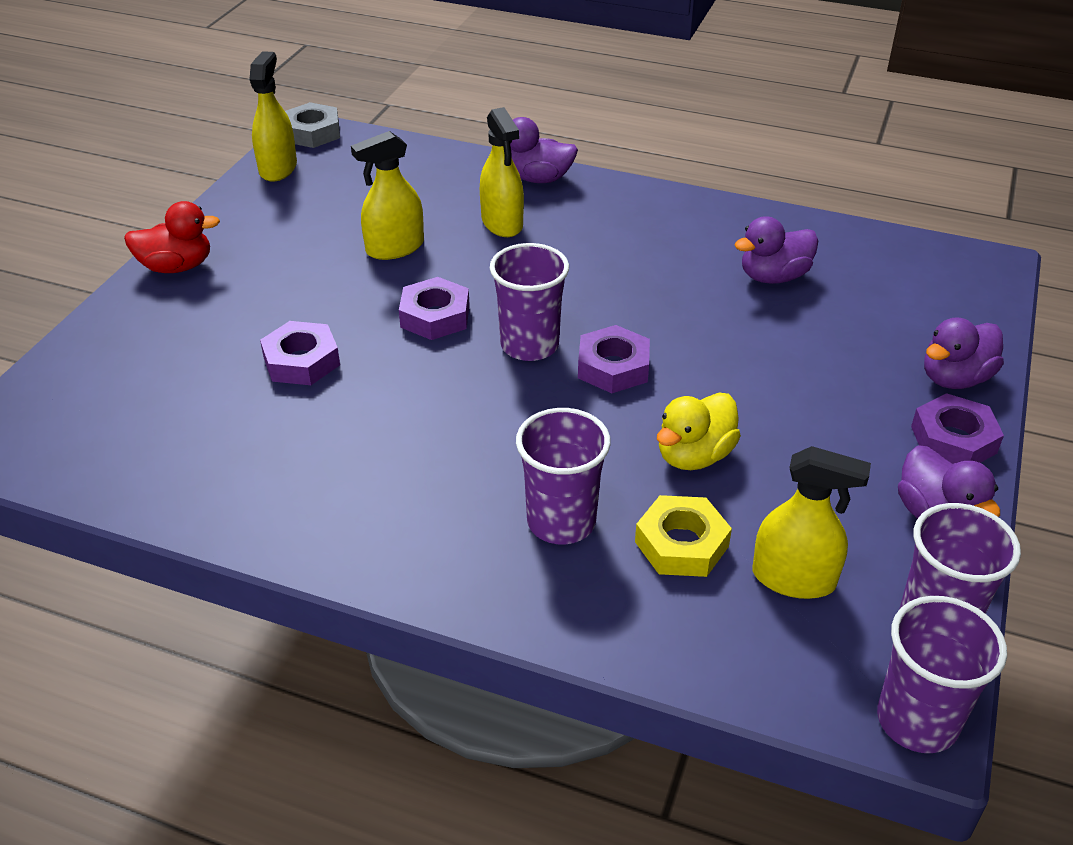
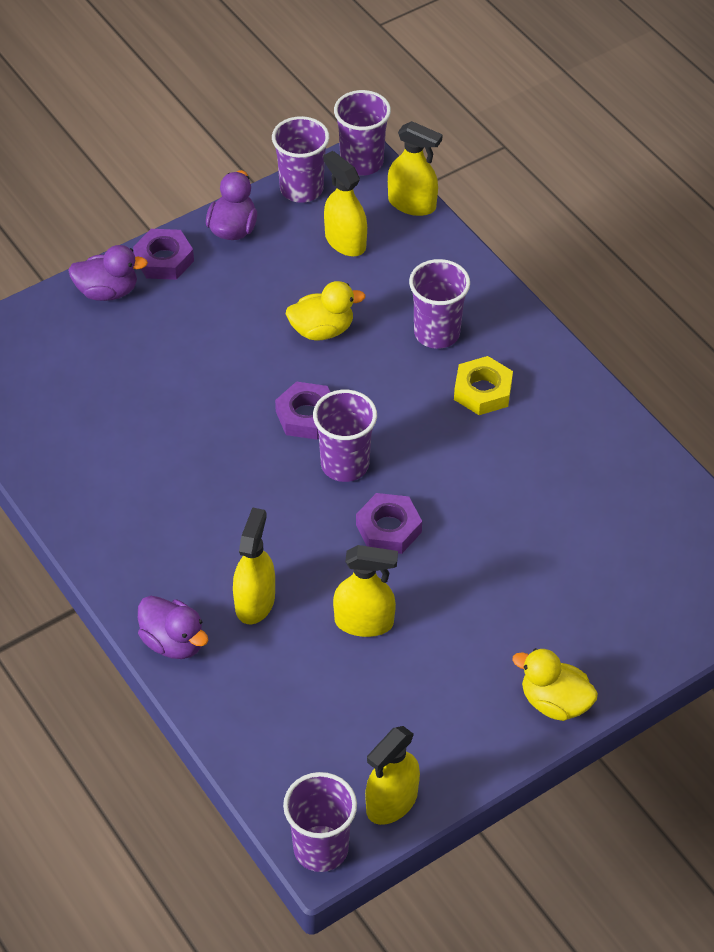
camera: 145 degrees left, 10 degrees up
(177, 267) = (554, 702): red duck -> yellow duck
(301, 361) = (512, 539): purple nut -> none
(312, 132) = (320, 848): grey nut -> purple cup
(681, 544) = (383, 287): yellow nut -> yellow nut (483, 391)
(773, 277) = (114, 427): purple duck -> none
(774, 691) = (412, 204): none -> yellow spray bottle

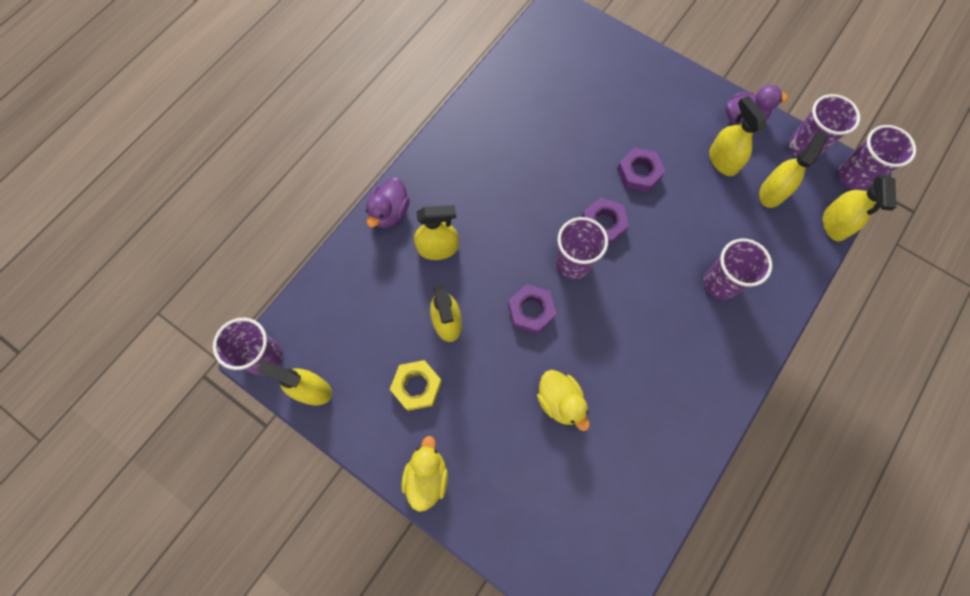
camera: 70 degrees right, 20 degrees up
(107, 291) = (648, 68): purple duck -> none
(164, 259) = (692, 89): purple nut -> purple nut (639, 173)
(280, 270) = (722, 161): none -> yellow spray bottle
(322, 330) = (683, 206): yellow duck -> yellow duck (560, 401)
(483, 391) = (683, 333): yellow nut -> yellow nut (417, 386)

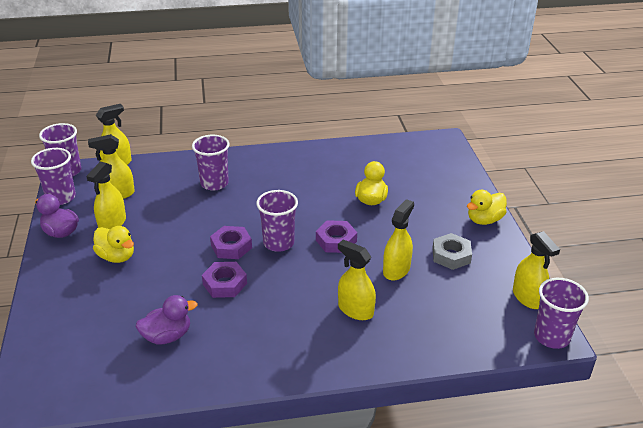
camera: 135 degrees left, 35 degrees down
(390, 212) = (366, 357): purple duck -> purple duck (167, 336)
(417, 386) = (451, 255): yellow nut -> grey nut
(639, 173) = (167, 253): purple nut -> purple nut (225, 284)
(668, 137) = (116, 257): none -> yellow duck

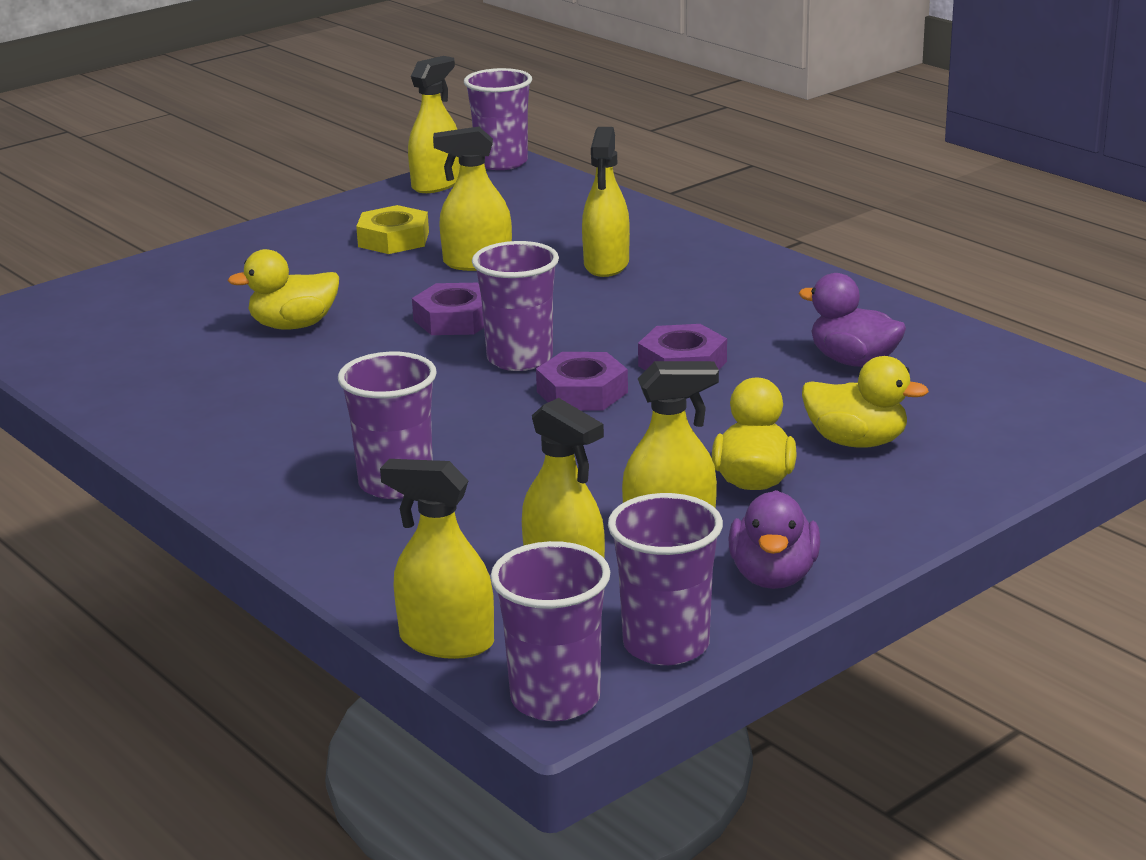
camera: 120 degrees left, 10 degrees down
(451, 255) = (393, 239): grey nut -> yellow nut
(484, 220) = (265, 238): yellow duck -> yellow duck (856, 442)

